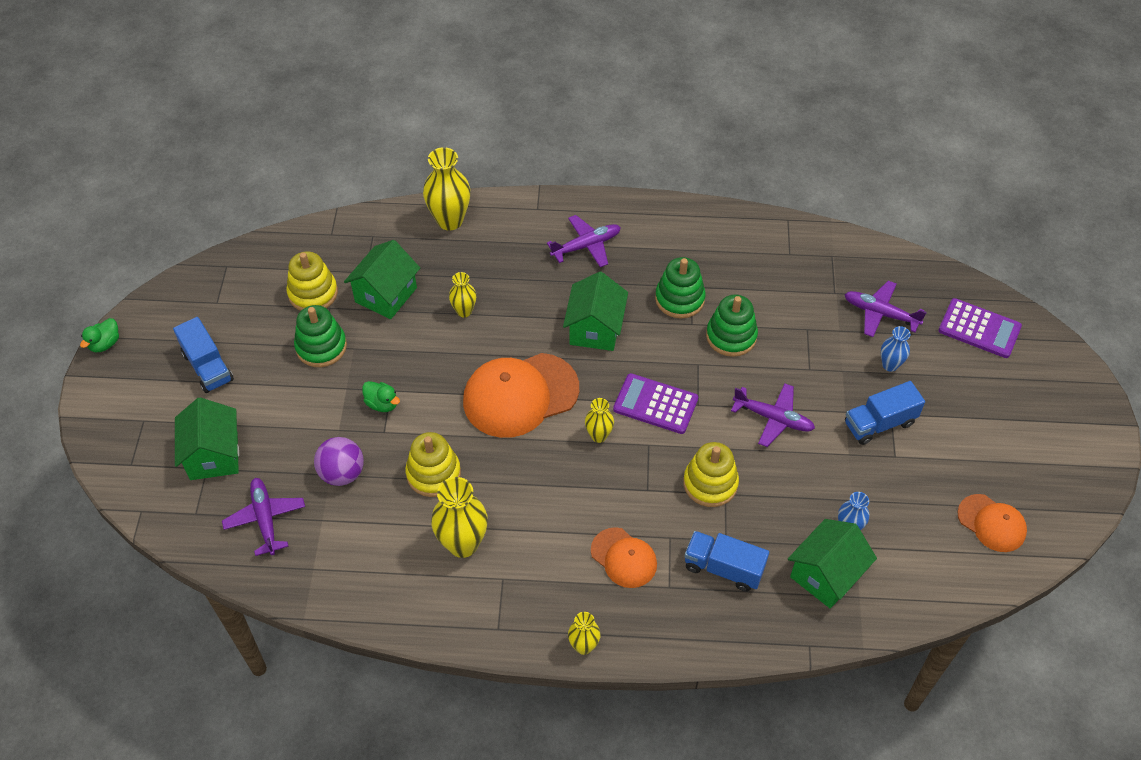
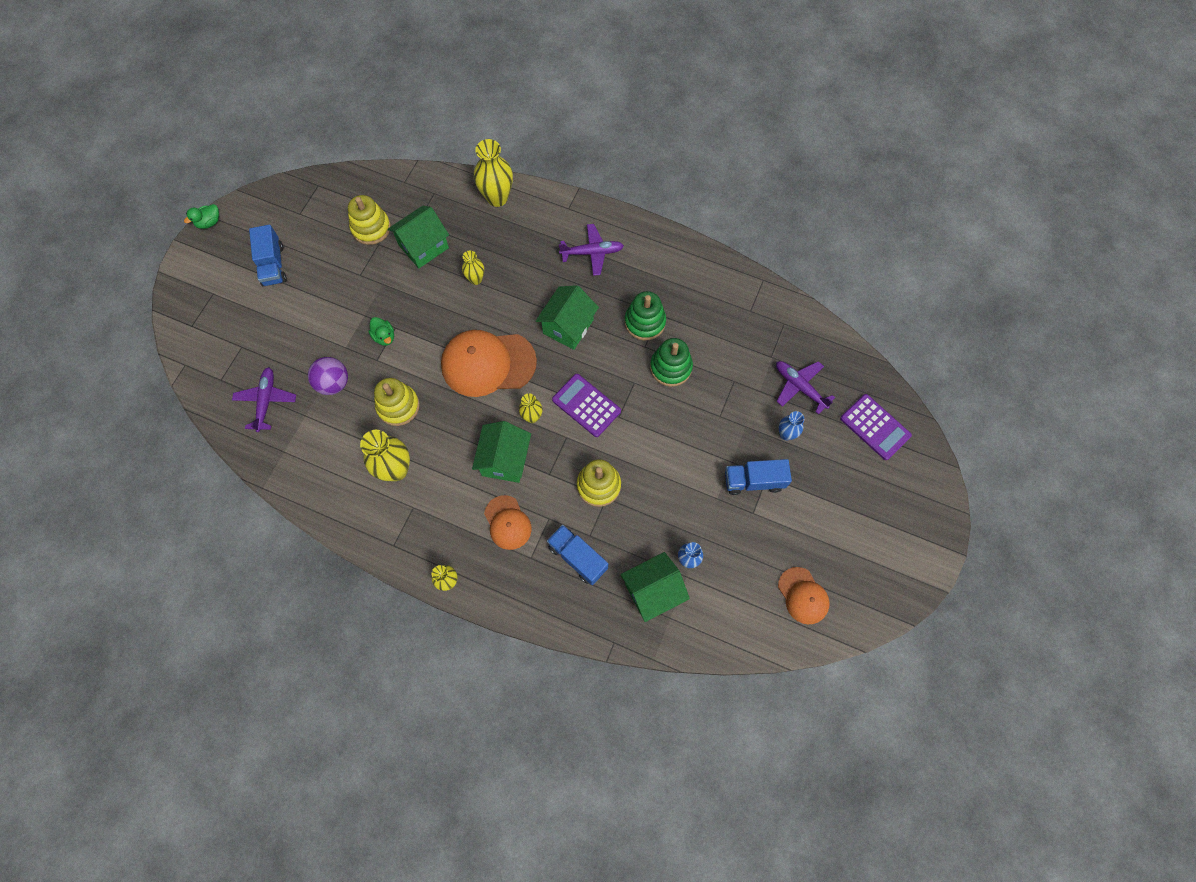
camera: 20 degrees right, 15 degrees up
(214, 455) = (250, 338): green house -> green house (505, 460)
(321, 347) = (359, 275): green stacking toy -> none
(773, 418) = (672, 448): purple plane -> none

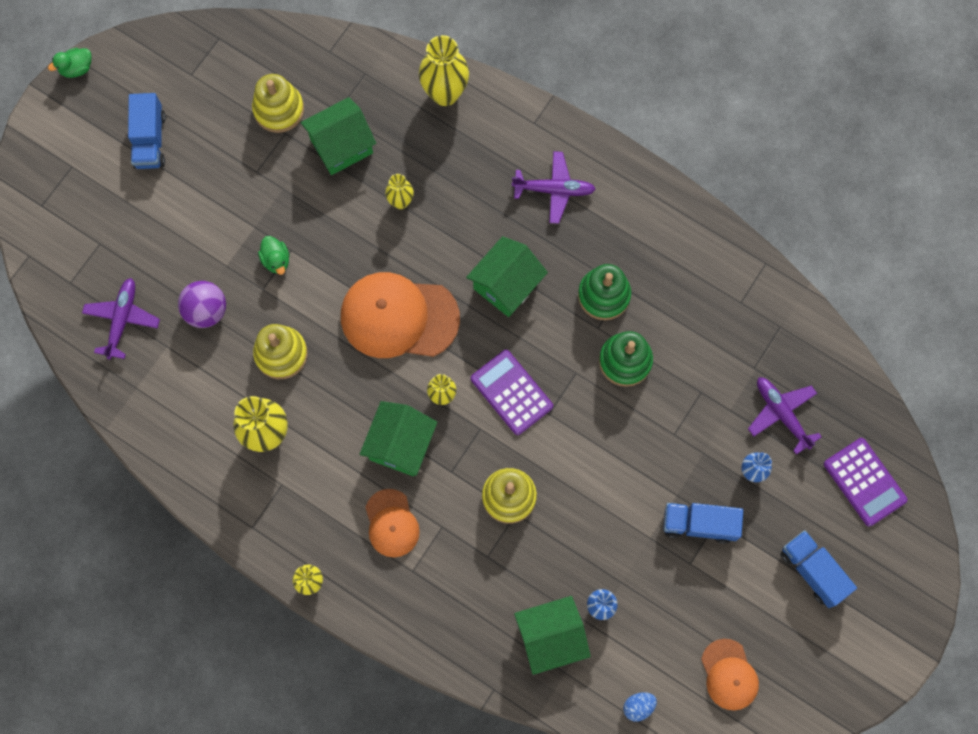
camera: 10 degrees right, 5 degrees up
(577, 557) = (468, 581): blue truck -> blue truck (812, 571)
(735, 635) = (638, 706): none -> blue egg

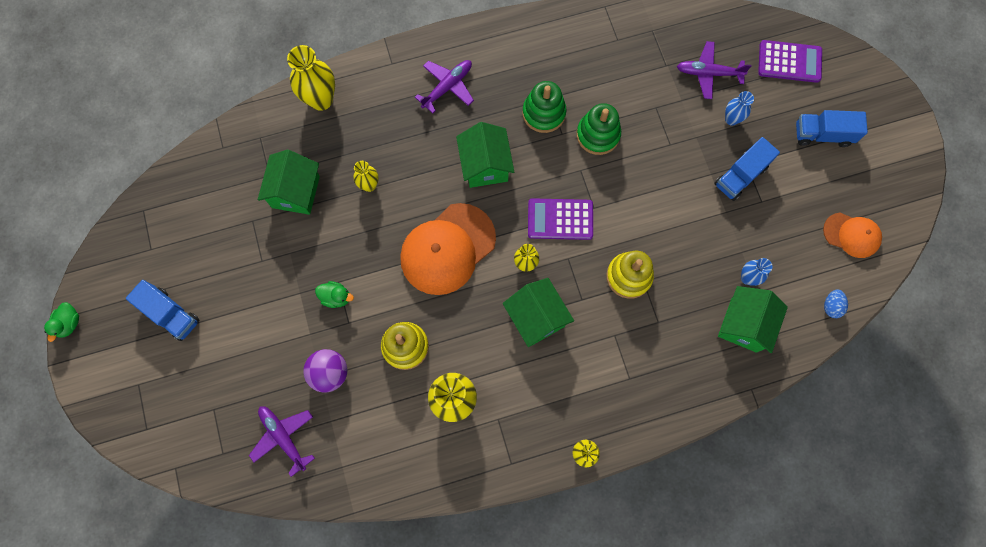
camera: 50 degrees left, 0 degrees up
(278, 109) = (232, 211): yellow stacking toy -> none
(391, 523) = (585, 366): orange cap -> none

